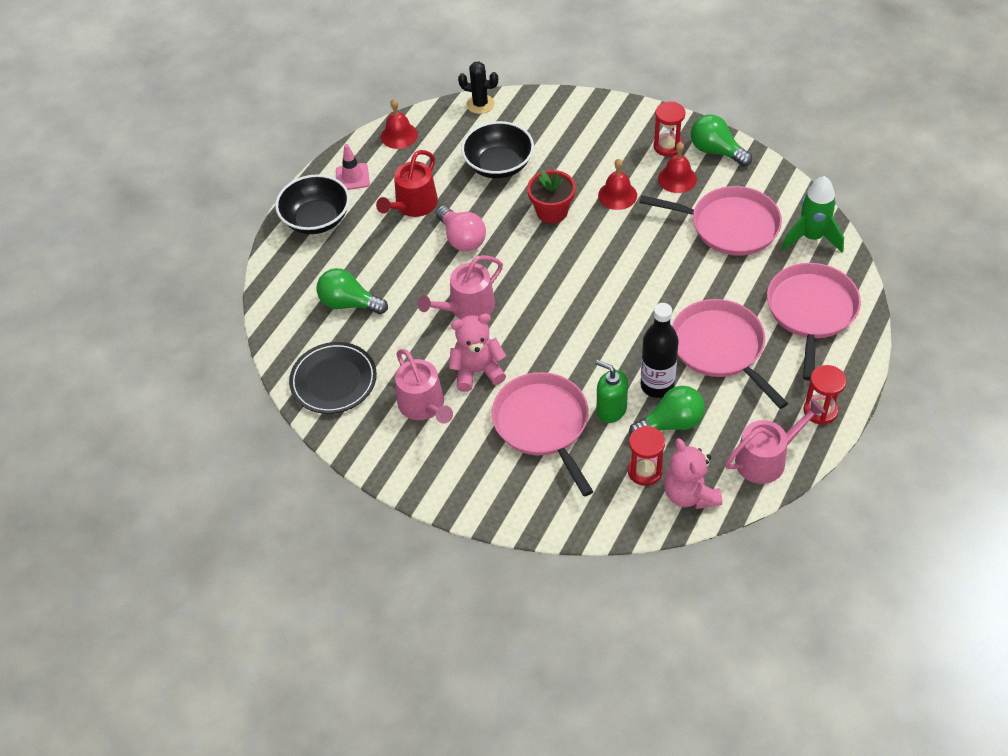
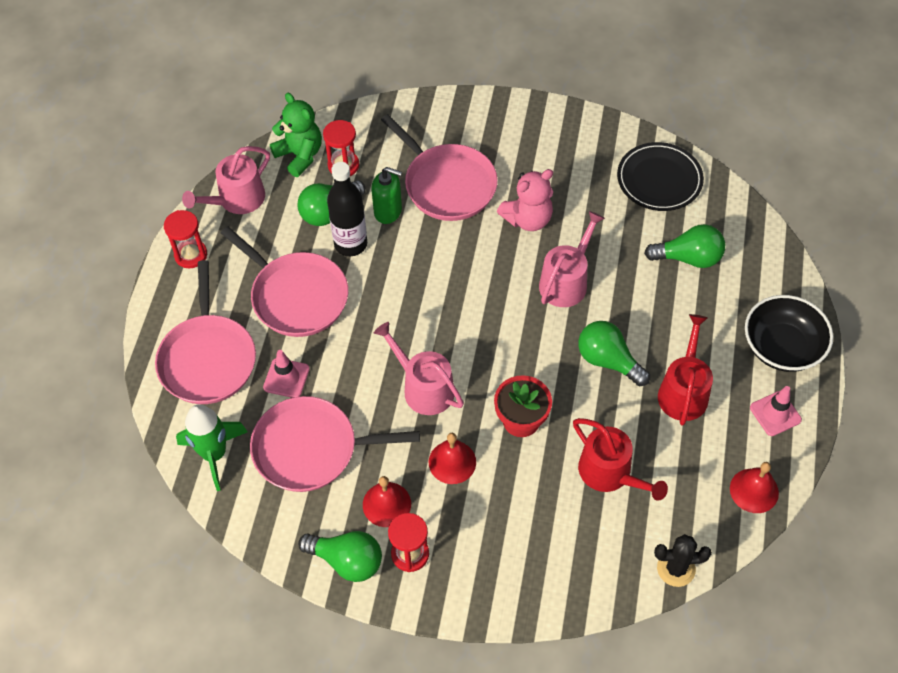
camera: 160 degrees right, 5 degrees up
(424, 405) = (563, 176): pink watering can -> pink watering can (423, 388)
(462, 238) = (608, 360): pink light bulb -> green light bulb
(498, 165) = (610, 473): black bowl -> red watering can
(689, 494) = (300, 155): pink teddy bear -> green teddy bear
(741, 281) = (286, 378): none -> pink traffic cone

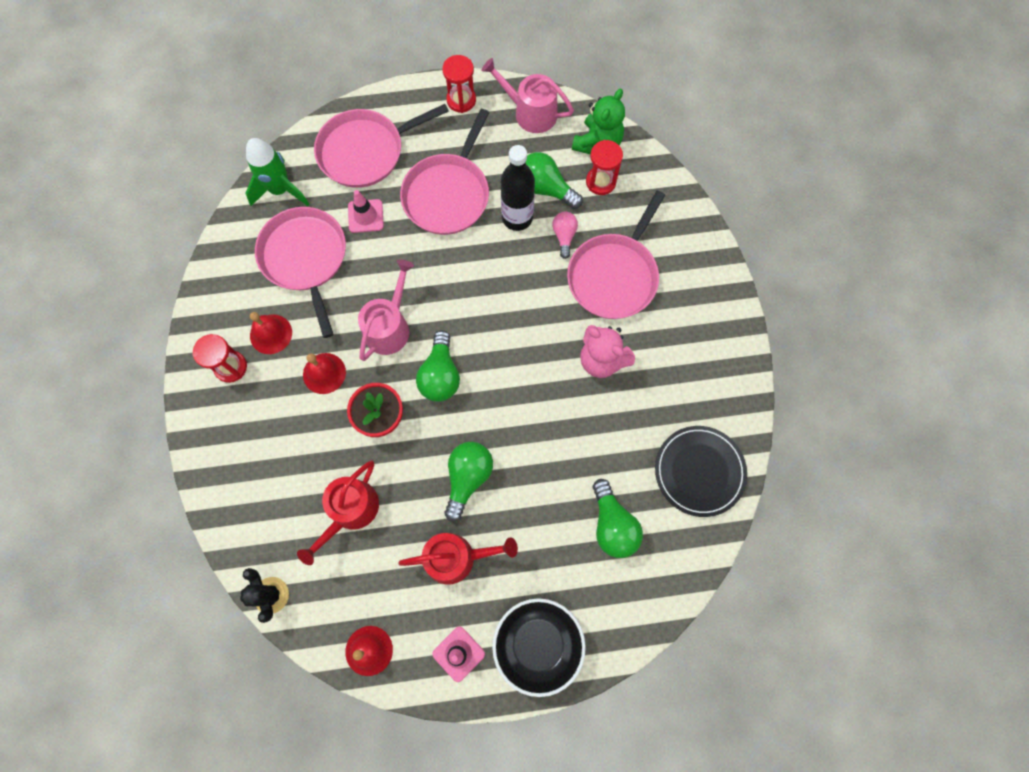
camera: 70 degrees right, 15 degrees up
(347, 561) = (213, 321): green light bulb -> green light bulb (440, 375)
(388, 211) = (564, 236): green soap dispenser -> pink light bulb
(566, 281) = (543, 415): pink watering can -> none

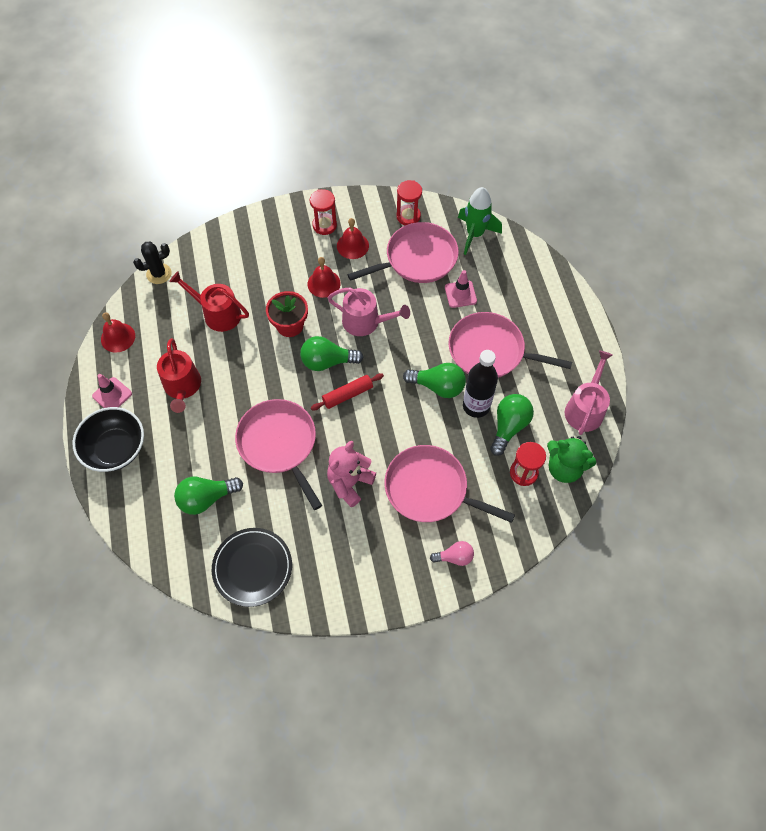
camera: 85 degrees right, 10 degrees down
(366, 151) = (520, 287): pink pan -> pink pan (279, 444)
(461, 100) = (586, 352): red hourglass -> red hourglass (408, 216)
(468, 478) = (244, 389): green light bulb -> green light bulb (438, 386)
(488, 354) = (347, 394): none -> red rolling pin
(564, 236) = (463, 445): pink light bulb -> pink light bulb (454, 557)

